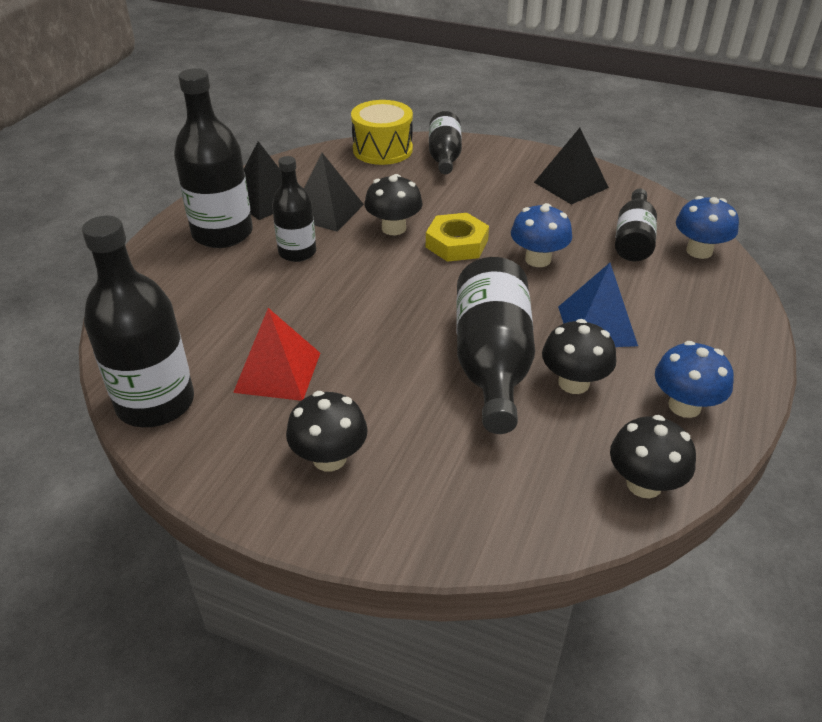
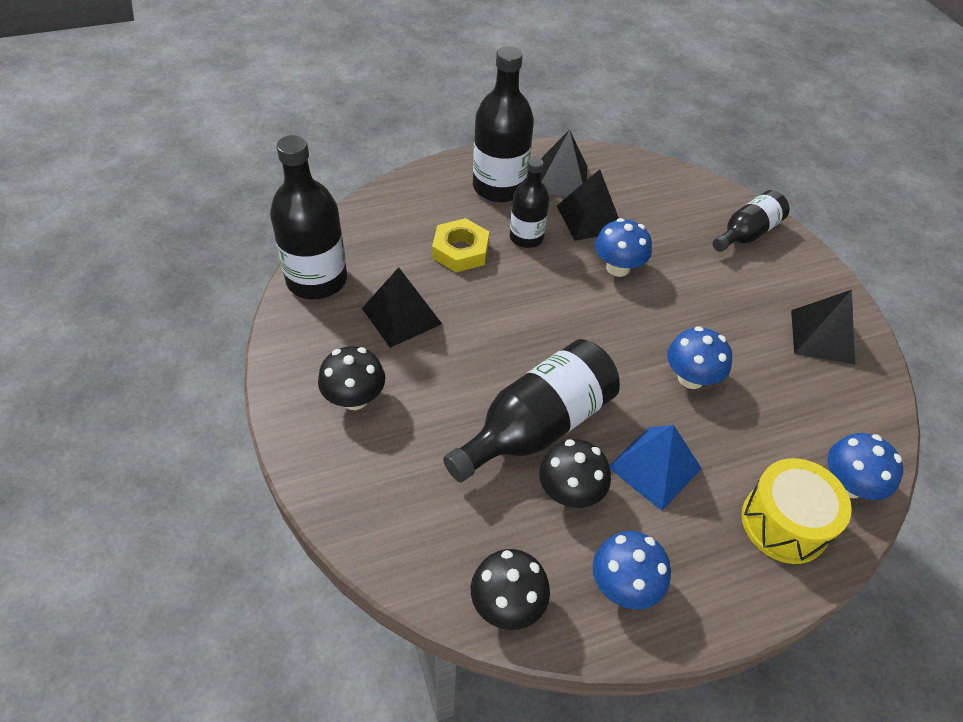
camera: 45 degrees right, 10 degrees up
(277, 372) = (401, 316): red pyramid -> black pyramid
(382, 149) = (704, 193): yellow drum -> yellow drum (784, 523)
(393, 228) = (618, 267): black mushroom -> blue mushroom
(456, 244) = (646, 316): yellow nut -> yellow nut (460, 251)
(633, 239) = (801, 426): black bottle -> none

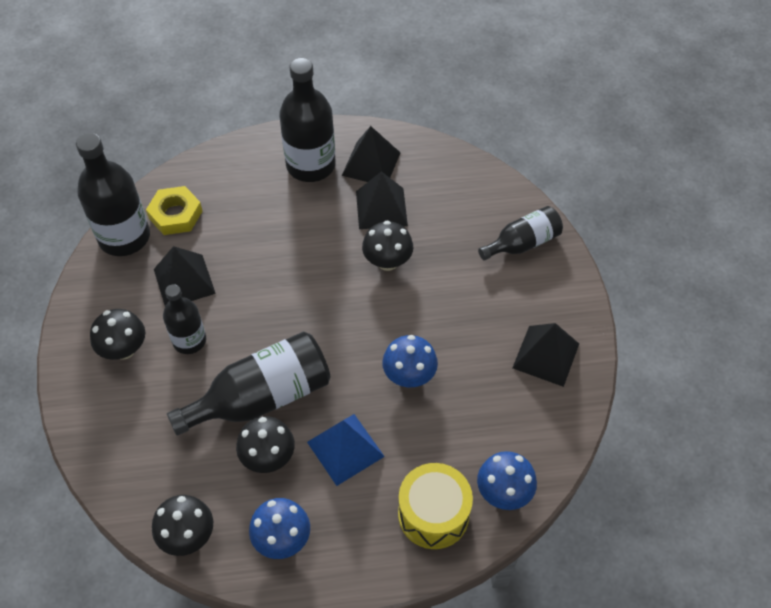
camera: 15 degrees right, 5 degrees up
(460, 251) = (254, 225): yellow nut -> yellow nut (175, 215)
(526, 237) = (317, 220): black bottle -> black bottle (189, 340)
(618, 267) = (387, 261): blue mushroom -> black mushroom

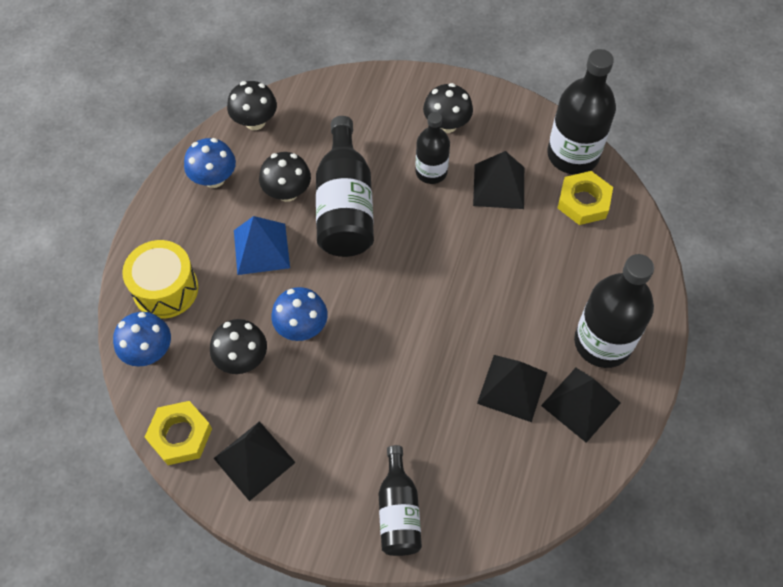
camera: 115 degrees right, 5 degrees up
(387, 261) = (439, 364): black mushroom -> black mushroom (242, 359)
(561, 422) = (180, 435): none -> yellow nut

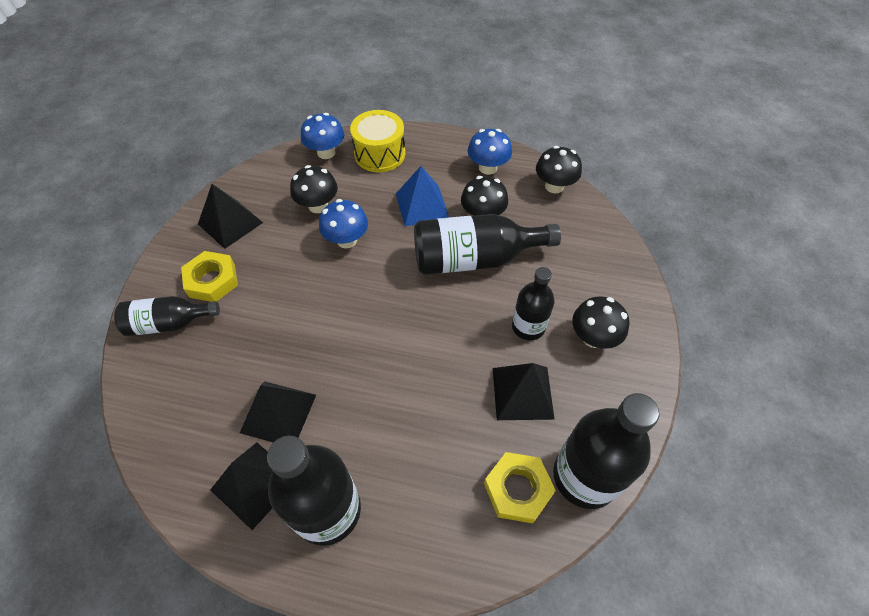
camera: 85 degrees right, 5 degrees down
(180, 435) = (256, 179): yellow nut -> yellow nut (212, 280)

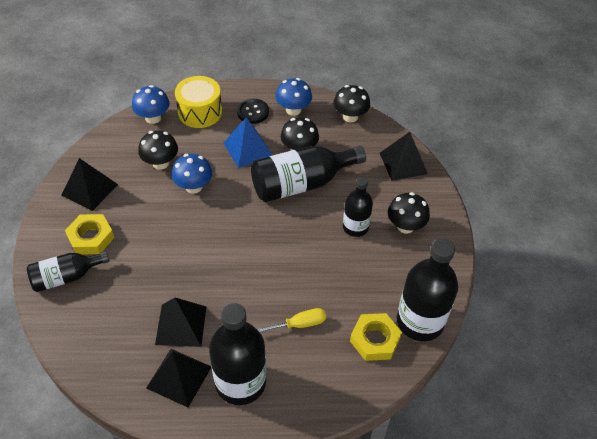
camera: 15 degrees left, 5 degrees down
(424, 445) = (299, 324): none -> yellow screwdriver
(440, 163) = (253, 112): none -> black button
(522, 393) = (362, 275): black pyramid -> black pyramid (403, 163)

